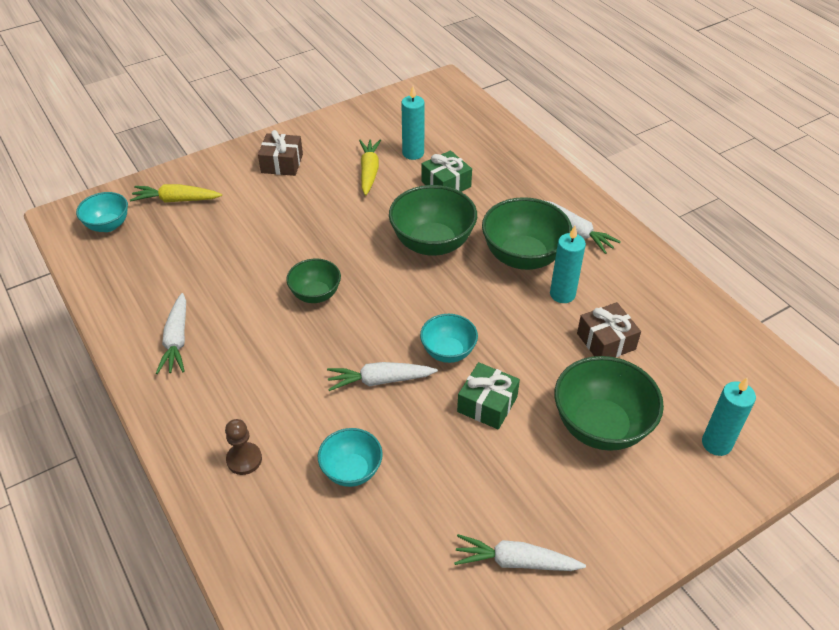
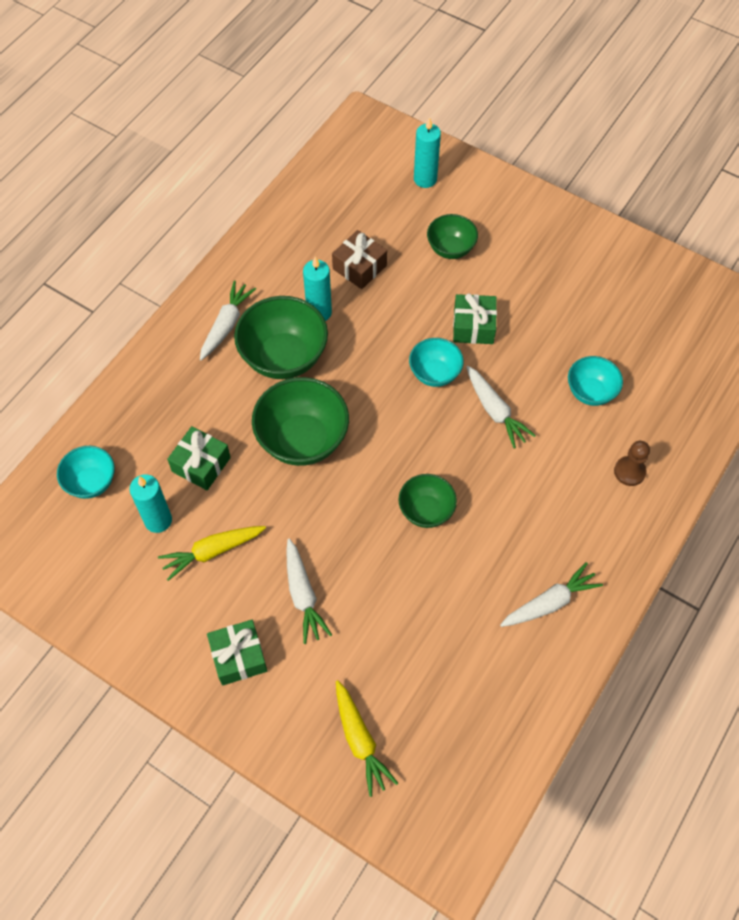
camera: 115 degrees left, 15 degrees up
(108, 225) = (439, 792): turquoise bowl -> turquoise bowl (91, 482)
(282, 163) = (239, 657): brown gift -> green gift
(515, 561) = (594, 266): white carrot -> white carrot (303, 595)
(600, 426) = (450, 249): green bowl -> green bowl, size x0.59

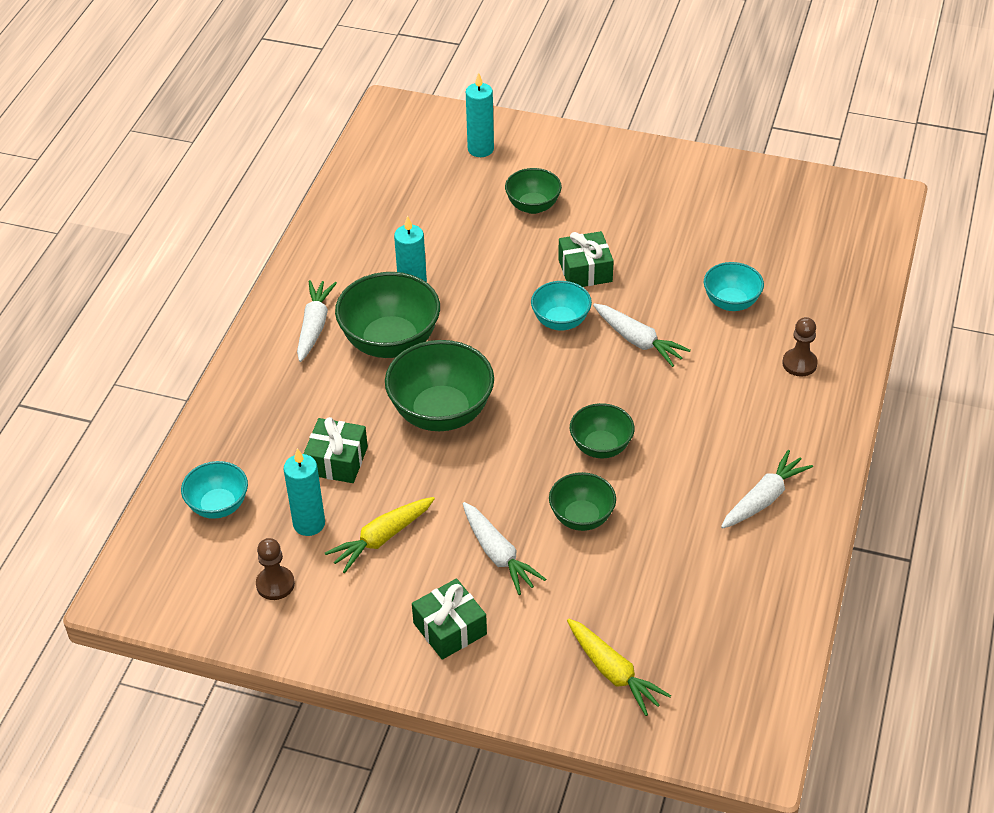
camera: 15 degrees left, 15 degrees down
(112, 572) = (275, 584): none -> brown pawn
(359, 267) = (441, 243): brown gift -> none
(385, 578) = (581, 517): none -> green bowl

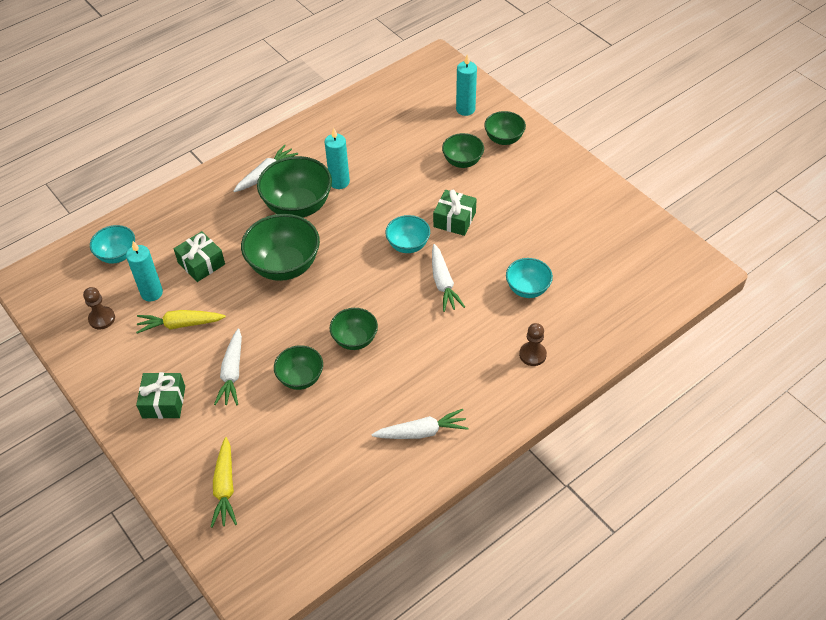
camera: 35 degrees right, 5 degrees up
(555, 162) = (504, 139): none -> green bowl

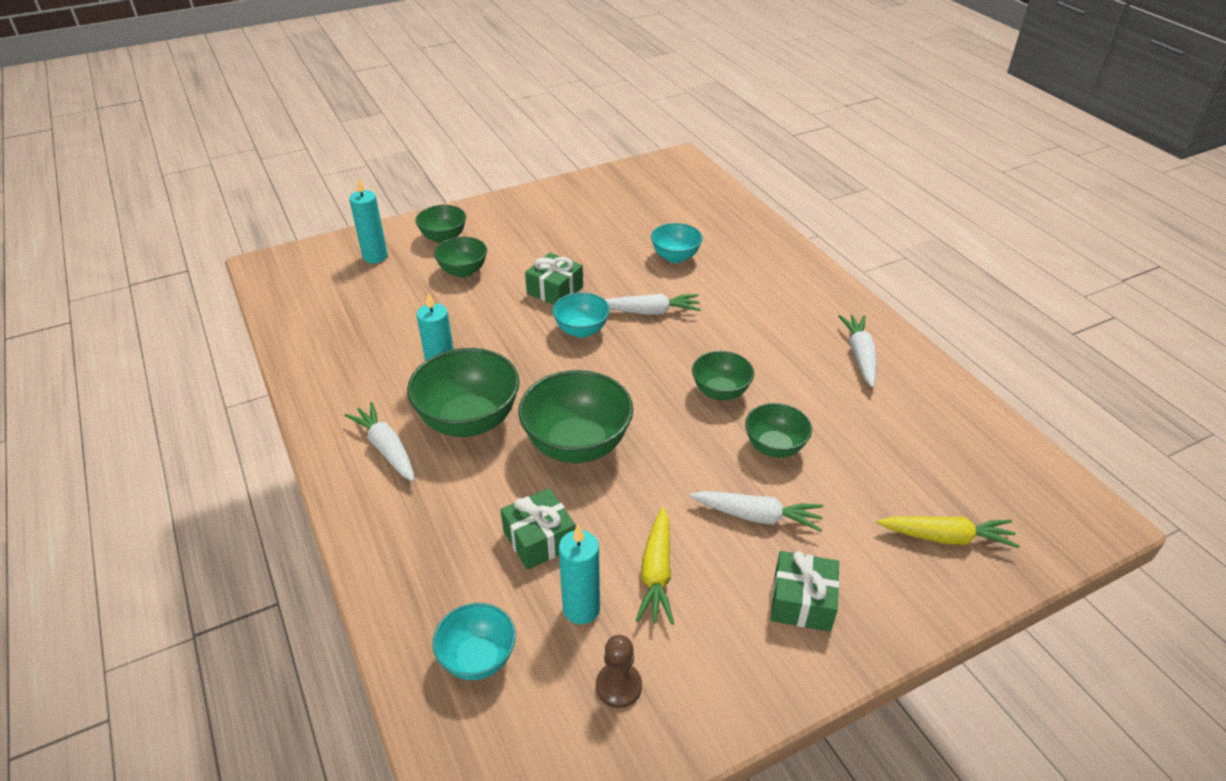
camera: 80 degrees left, 10 degrees down
(532, 354) = (764, 267): brown pawn -> none

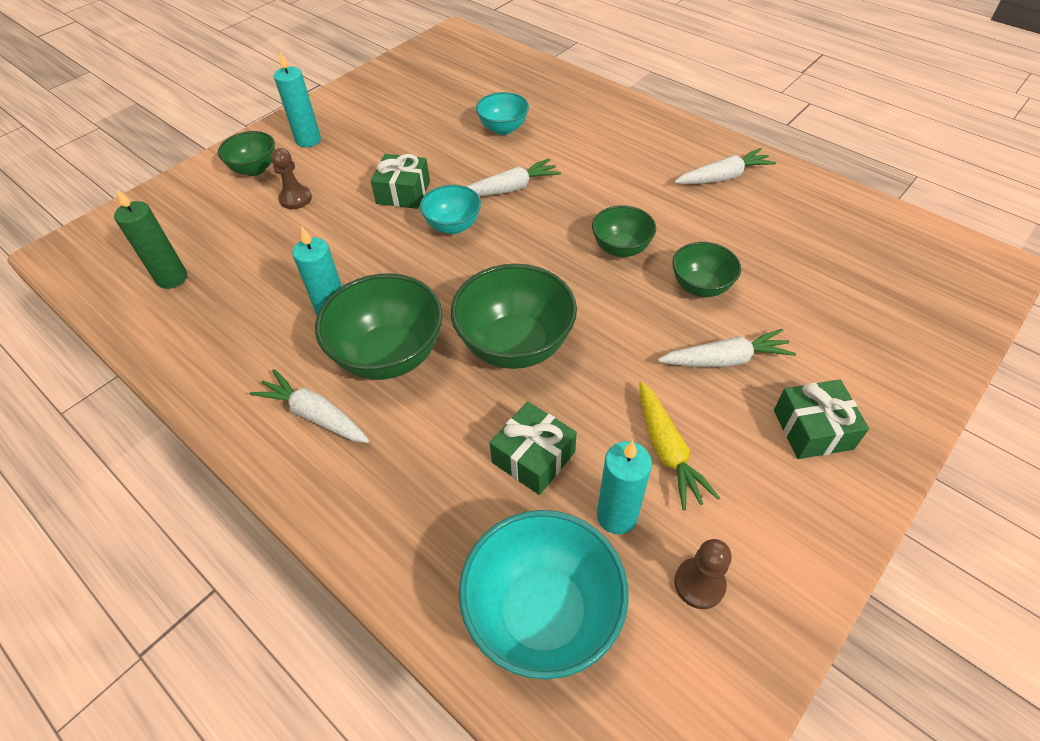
camera: 20 degrees left, 10 degrees up
(335, 309) = (172, 278): none -> green candle
(375, 257) = (188, 208): turquoise candle -> turquoise candle (308, 140)
(463, 271) = (295, 199): green bowl -> brown pawn
(478, 658) = (543, 612): turquoise bowl -> turquoise bowl, size x1.71
(860, 355) = (723, 177): white carrot -> white carrot turned 90 degrees clockwise
(946, 537) = (893, 323): yellow carrot -> none

